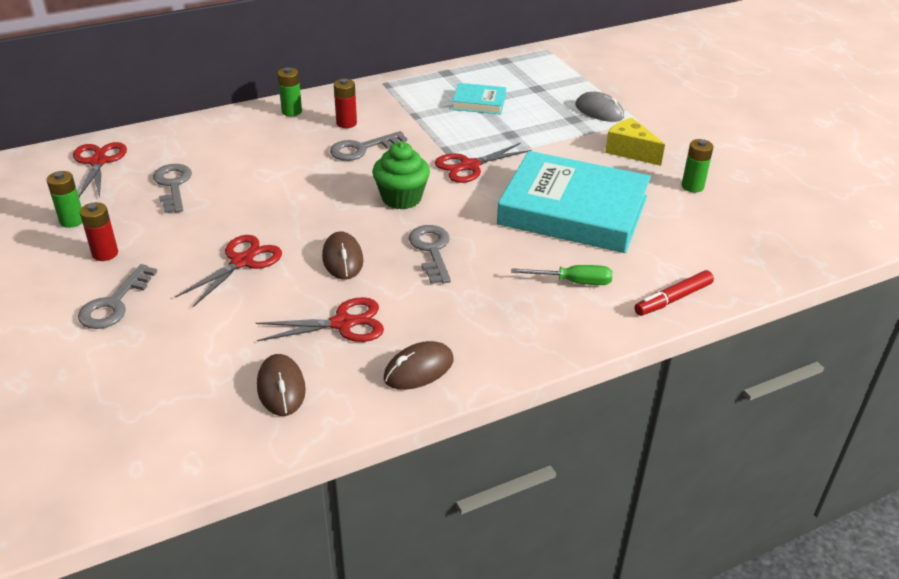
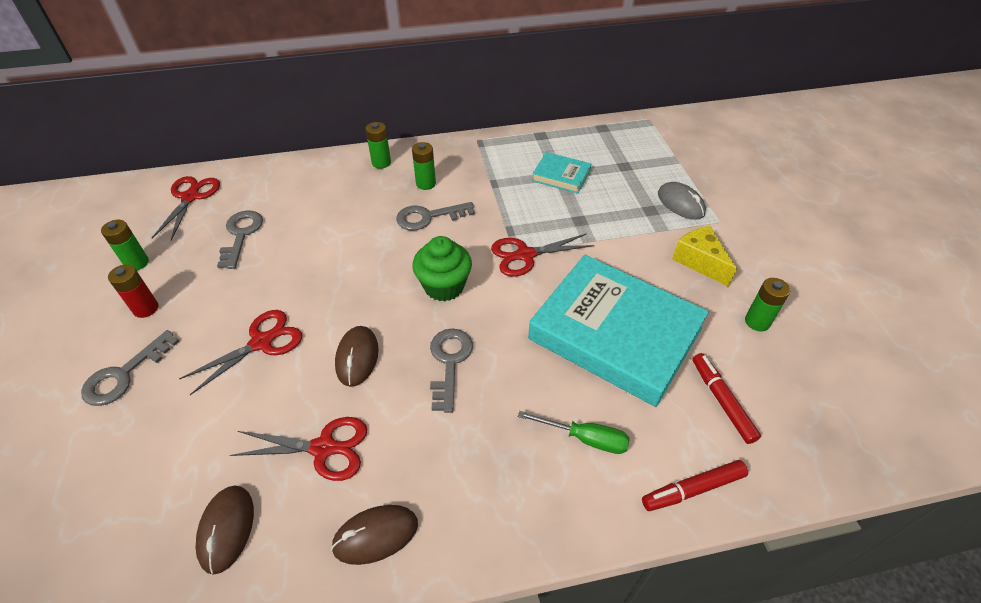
camera: 15 degrees right, 10 degrees up
(346, 123) = (426, 184): red battery -> green battery
(679, 241) = (721, 401): none -> red marker

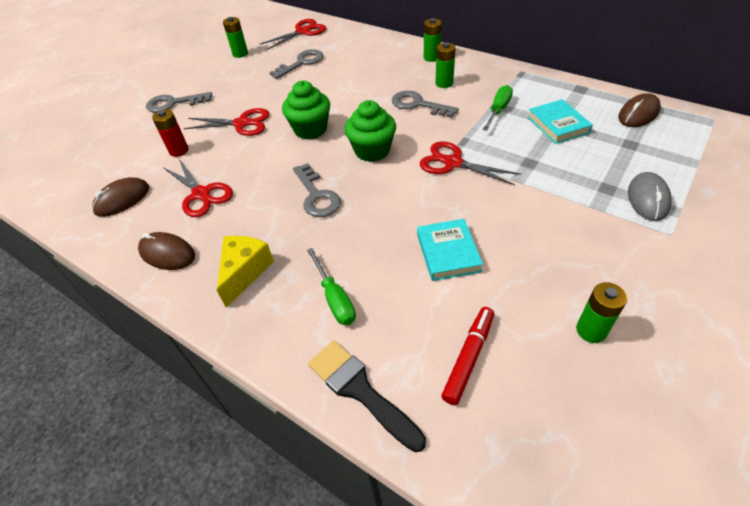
camera: 50 degrees right, 0 degrees up
(146, 308) = (217, 78): red battery -> red battery (179, 150)
(353, 302) = (310, 129): none -> green cupcake
(357, 357) = (274, 160): brown mouse -> brown mouse (638, 114)
(449, 362) = (317, 195): grey key -> grey key turned 105 degrees clockwise
(502, 186) = (498, 110): none -> green screwdriver
(615, 333) = (448, 252): turquoise book -> turquoise book, size x0.45
(693, 489) = (360, 390): red marker -> black brush
(699, 262) = (600, 251): yellow cheese -> yellow cheese (244, 272)

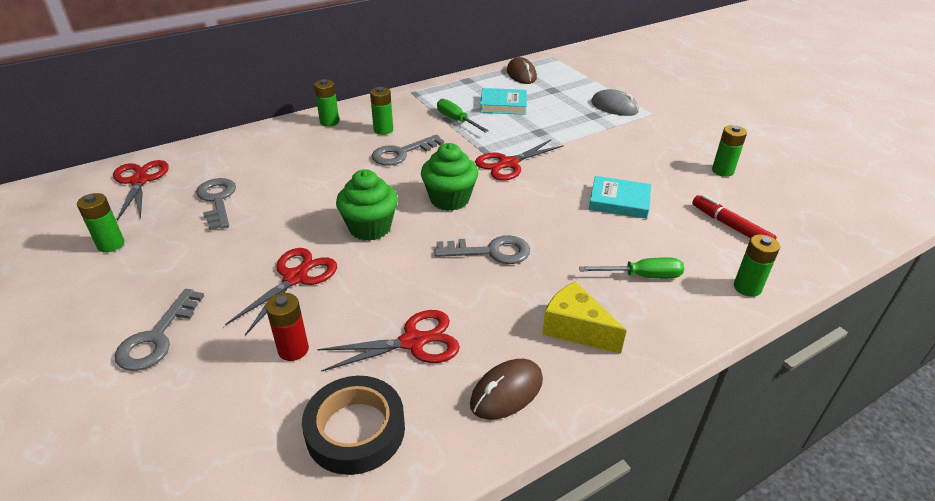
camera: 70 degrees left, 10 degrees down
(122, 200) = (355, 430): brown mouse -> black tape
(360, 390) = (747, 287): black brush -> green battery

